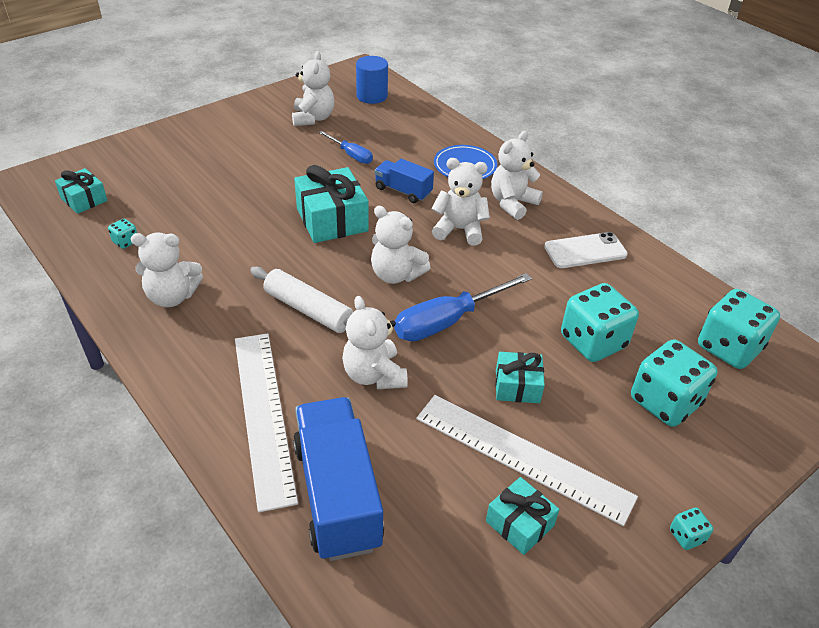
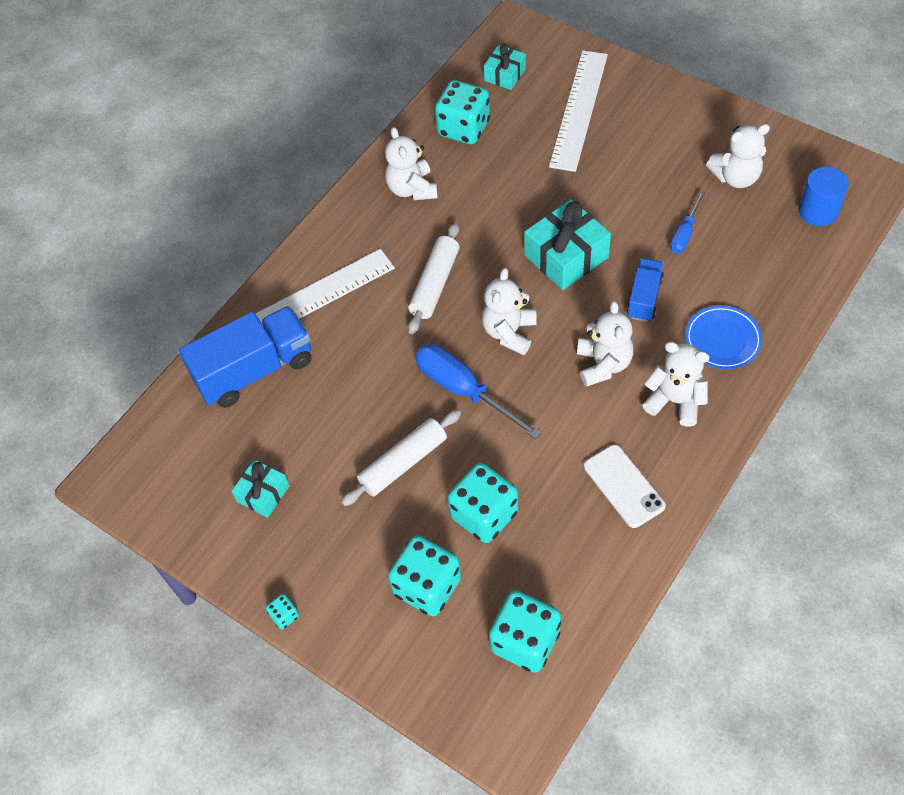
camera: 80 degrees right, 15 degrees up
(125, 242) = (464, 128): turquoise dice -> turquoise dice, size x2.31
(374, 375) = (377, 355): white teddy bear -> none
(517, 386) = (403, 463): turquoise gift -> white rolling pin
(522, 457) = (327, 482): white ruler -> white ruler (579, 109)

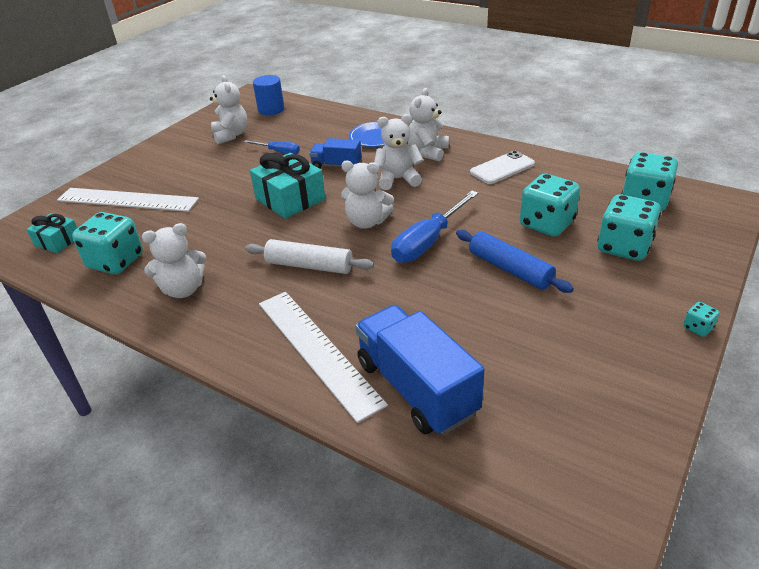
camera: 95 degrees left, 20 degrees down
(263, 494) = (572, 360): turquoise gift -> none
(403, 463) = (510, 269): white rolling pin -> blue rolling pin

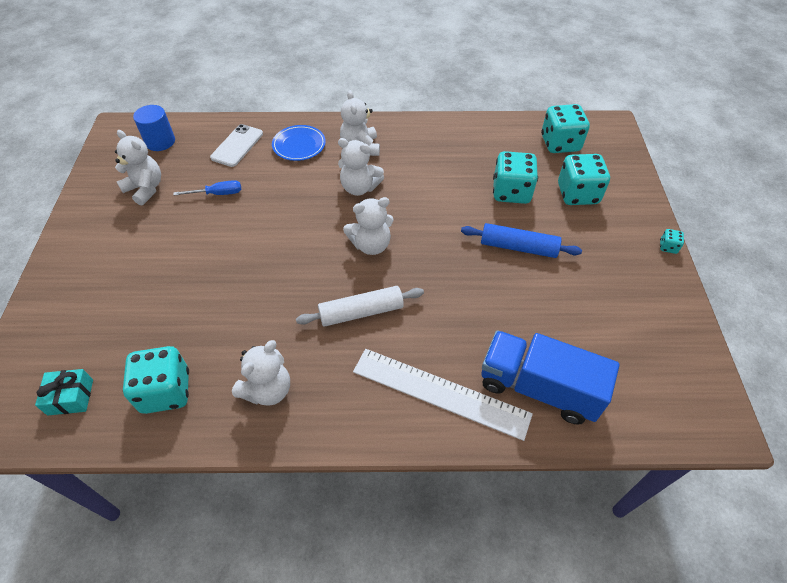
camera: 35 degrees left, 15 degrees up
(127, 200) = (103, 313): white ruler -> none
(290, 199) = (279, 246): turquoise gift -> none
(336, 165) = (290, 191): blue truck -> none
(398, 179) = (359, 187): white teddy bear -> white teddy bear turned 120 degrees counterclockwise
(428, 242) = (438, 245): blue screwdriver -> none
(502, 168) = (435, 145): white phone -> white phone (237, 146)

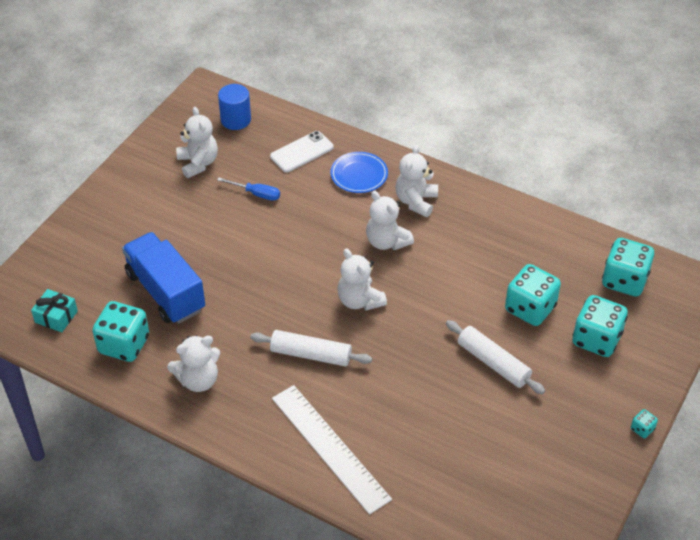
camera: 30 degrees right, 5 degrees down
(371, 245) = (359, 300): white teddy bear -> white teddy bear turned 45 degrees clockwise
(518, 247) = (493, 363): blue rolling pin -> white rolling pin
(538, 388) = (414, 484): blue truck -> blue truck (165, 292)

